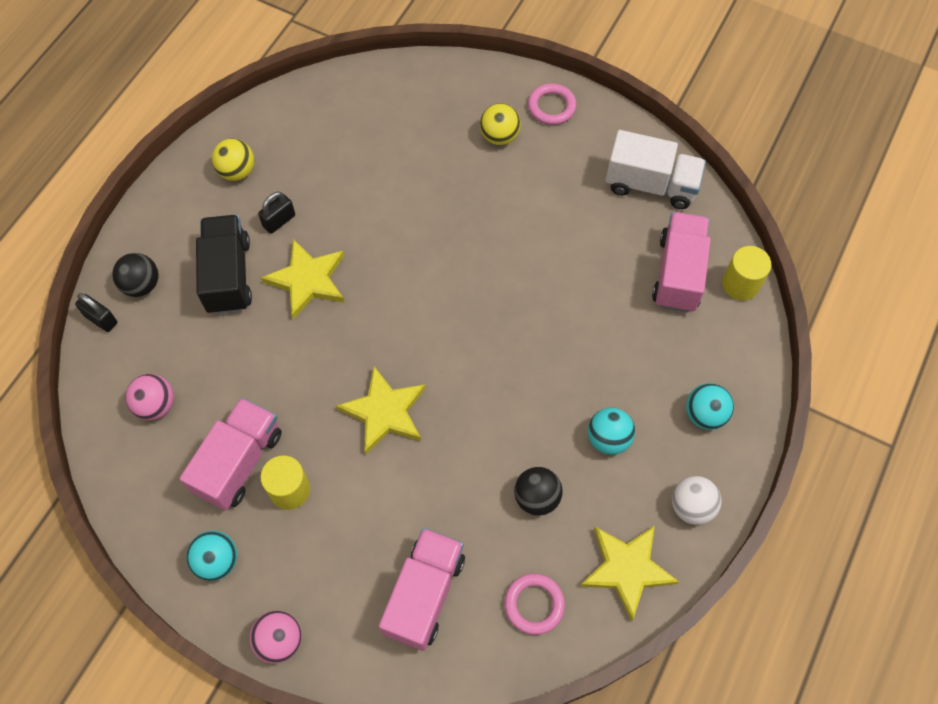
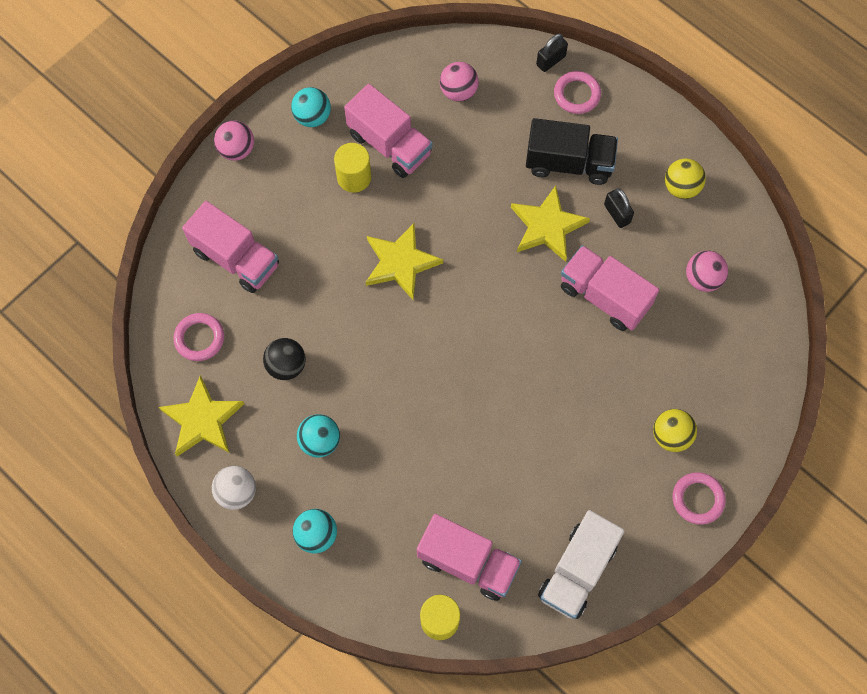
camera: 105 degrees right, 5 degrees up
(141, 285) = (577, 94): black ball -> pink ring
(333, 137) = (702, 279): none -> pink ball
(374, 215) = (604, 296): none -> pink truck

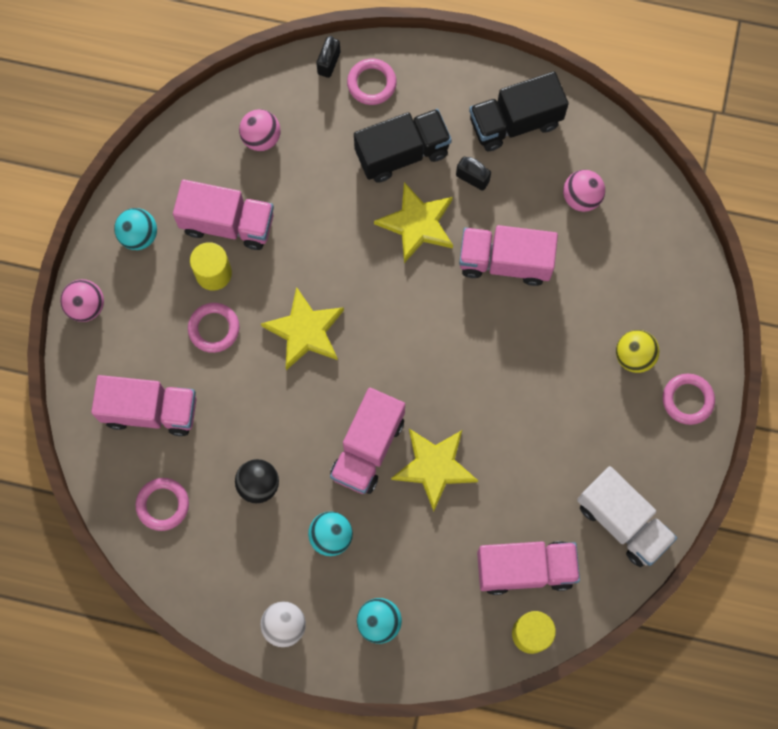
camera: 30 degrees left, 5 degrees up
(202, 420) = (212, 578): yellow star -> yellow star (434, 467)
(327, 221) = (214, 329): none -> pink ring
(395, 386) = (368, 448): none -> pink truck
(577, 571) = (622, 522): white truck -> white truck turned 45 degrees counterclockwise
(681, 187) = (515, 123): yellow ball -> black truck

